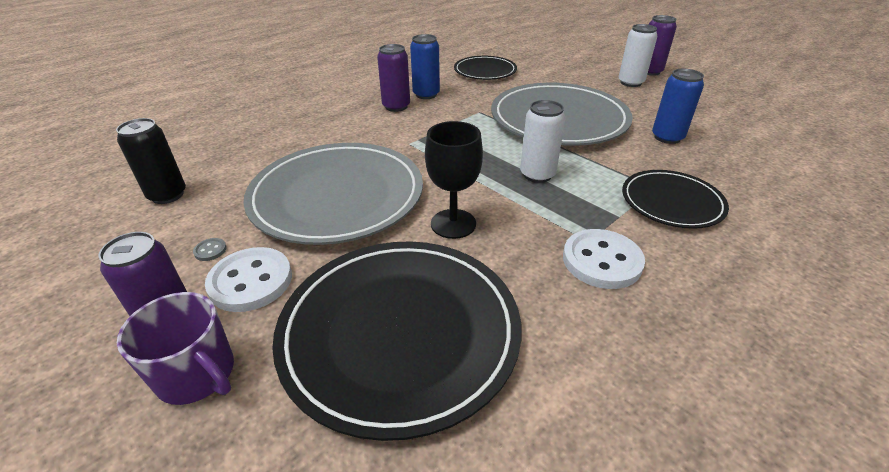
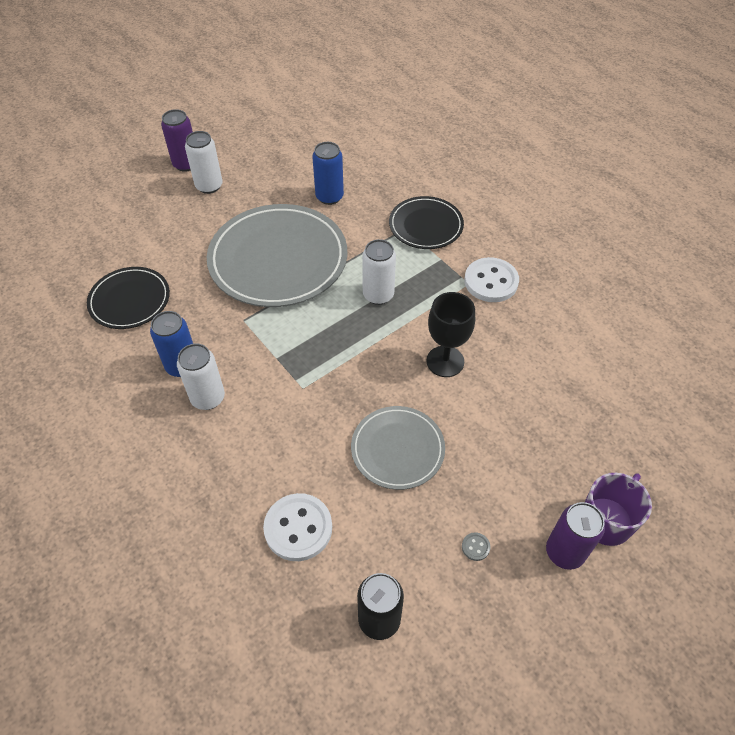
camera: 85 degrees left, 15 degrees up
(251, 281) = (515, 504): white button -> white button (298, 528)
(337, 196) = (397, 449): grey plate -> grey plate, size x0.56
(396, 106) = (208, 398): purple can -> white can
(400, 332) = (562, 401): black plate -> none

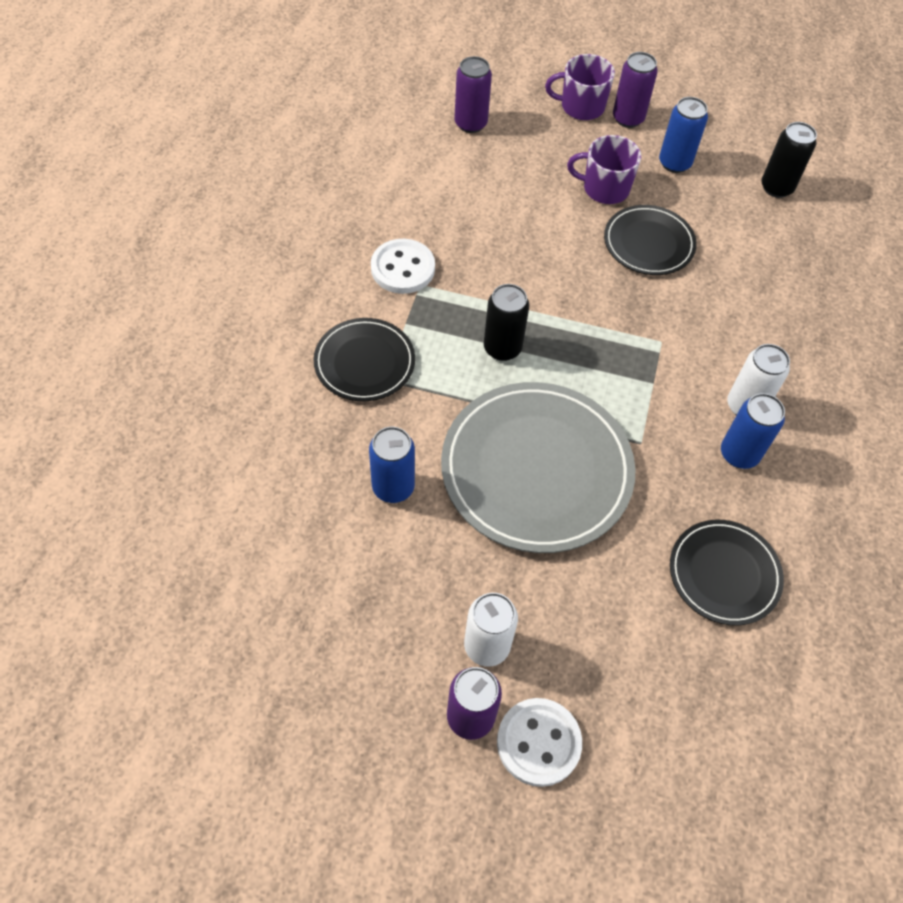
camera: 130 degrees left, 5 degrees up
(298, 528) = (773, 266): white button -> white button (538, 742)
(378, 295) = (502, 348): white can -> black can
(397, 449) = (648, 243): grey plate -> black plate
(445, 361) = (533, 256): black goblet -> none
(475, 547) = (674, 163): grey button -> blue can
(482, 461) = (604, 188): none -> purple mug
(630, 412) = (470, 123): none -> purple can

